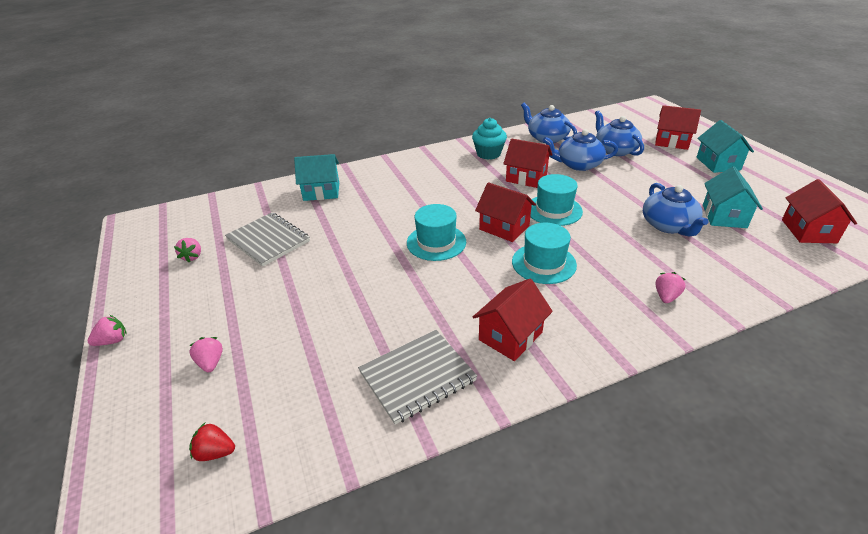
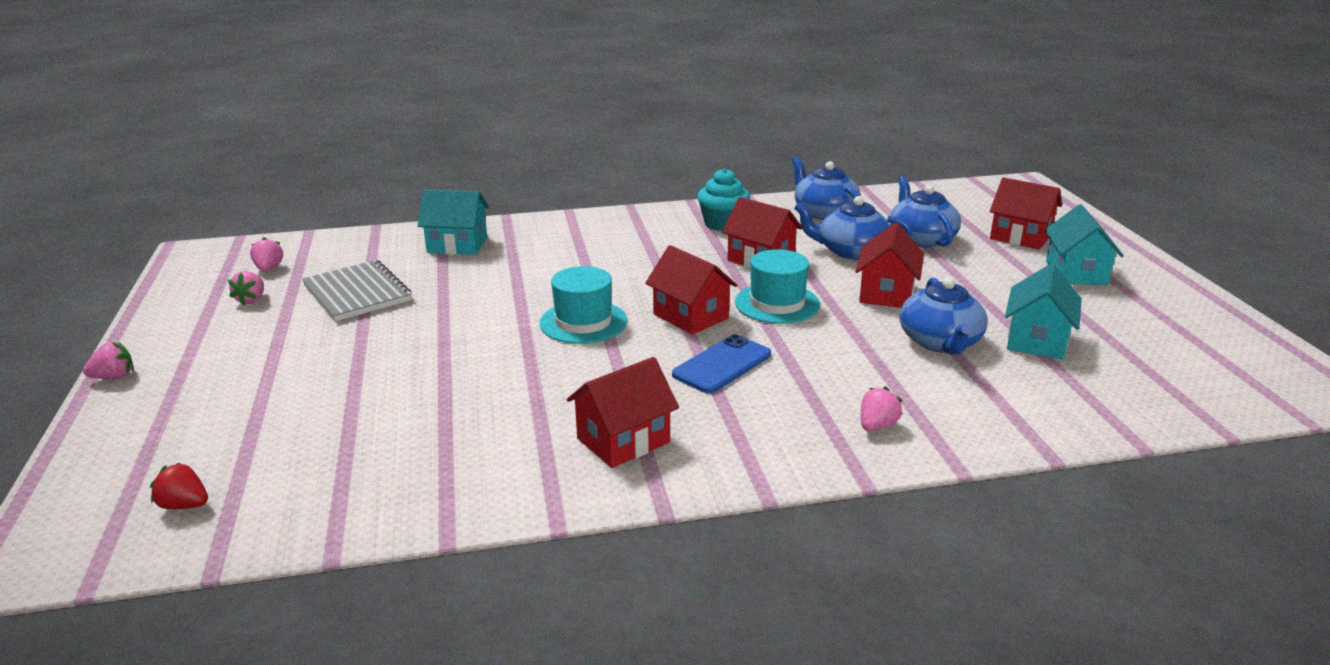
camera: 10 degrees right, 10 degrees down
(211, 363) = (221, 415): pink strawberry -> pink strawberry (269, 269)
(417, 376) = (472, 466): grey notebook -> none
(543, 263) = (722, 365): turquoise hat -> blue phone
(808, 231) = (1160, 375): red house -> red house (886, 293)

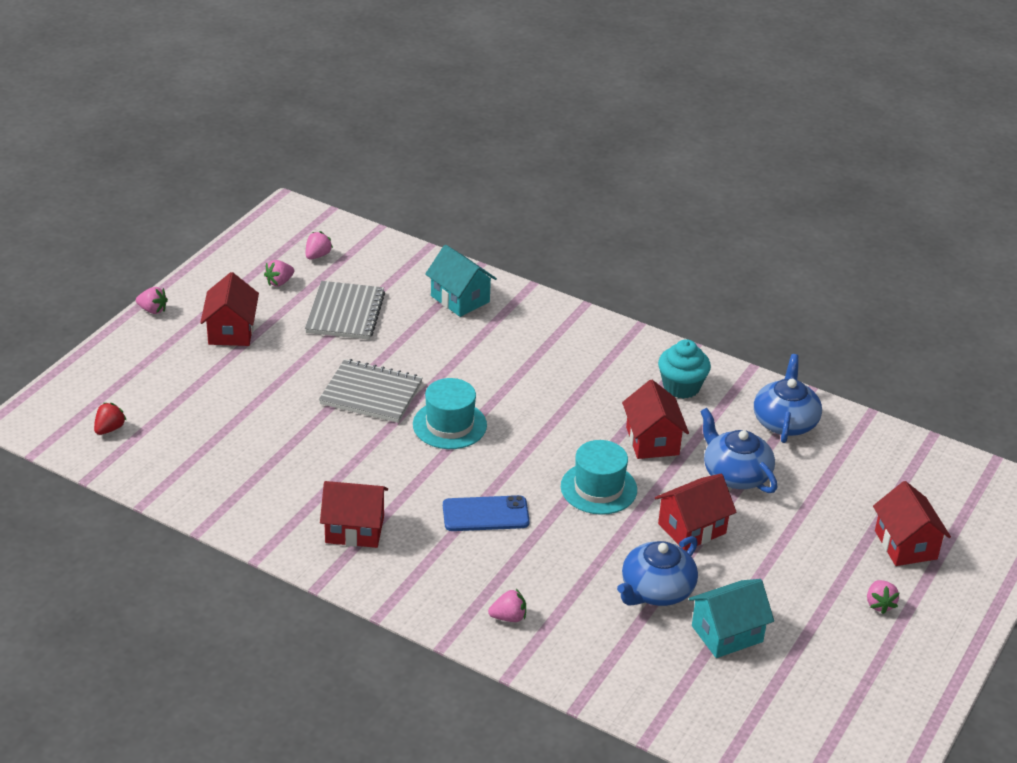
camera: 40 degrees right, 10 degrees up
(184, 505) = (109, 429): red strawberry -> red strawberry turned 60 degrees clockwise
(472, 334) = (371, 394): none -> grey notebook
(690, 316) = (524, 462): red house -> red house (231, 331)
(921, 238) = (816, 496): blue teapot -> none
(1076, 273) = (879, 604): turquoise house -> pink strawberry

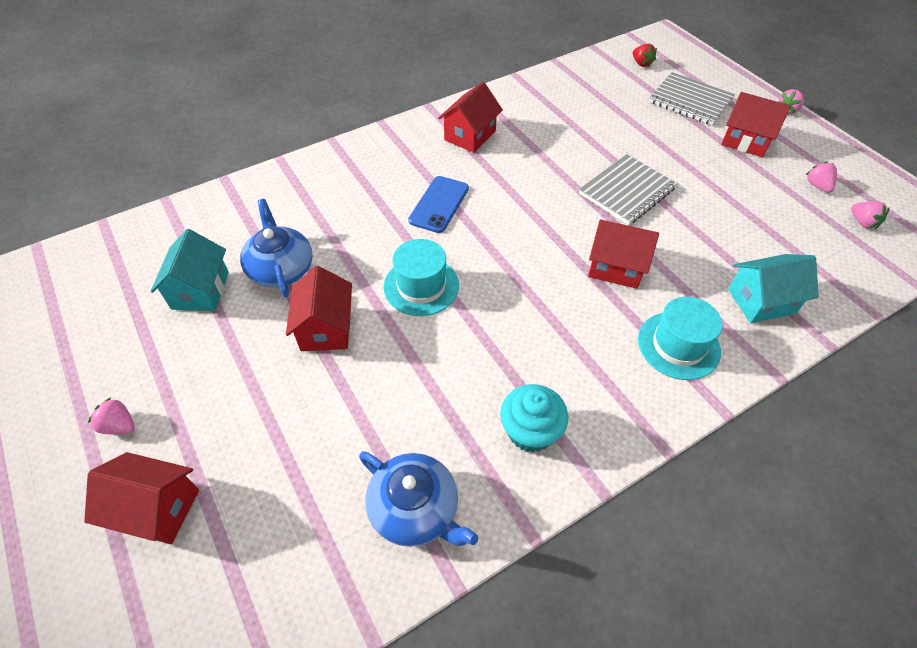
camera: 120 degrees right, 15 degrees up
(345, 313) = (756, 212): grey notebook -> grey notebook (690, 101)
(449, 425) = (561, 223): turquoise hat -> turquoise hat (678, 345)
(508, 617) = (328, 177): pink strawberry -> none
(652, 441) = (458, 358): red house -> red house (616, 267)
(735, 474) = (367, 405): blue teapot -> none

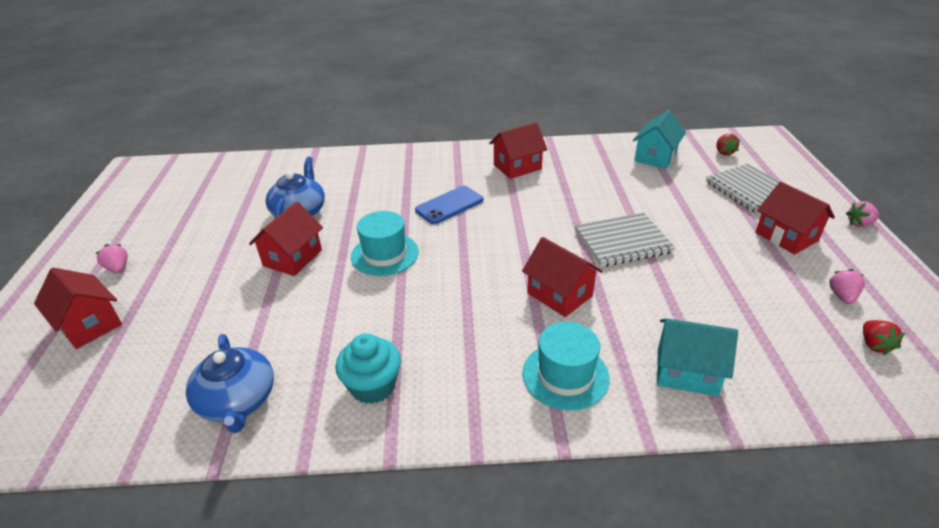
camera: 30 degrees right, 15 degrees down
(200, 290) = (238, 208): turquoise house -> turquoise house (655, 157)
(863, 222) = (874, 345): pink strawberry -> red strawberry

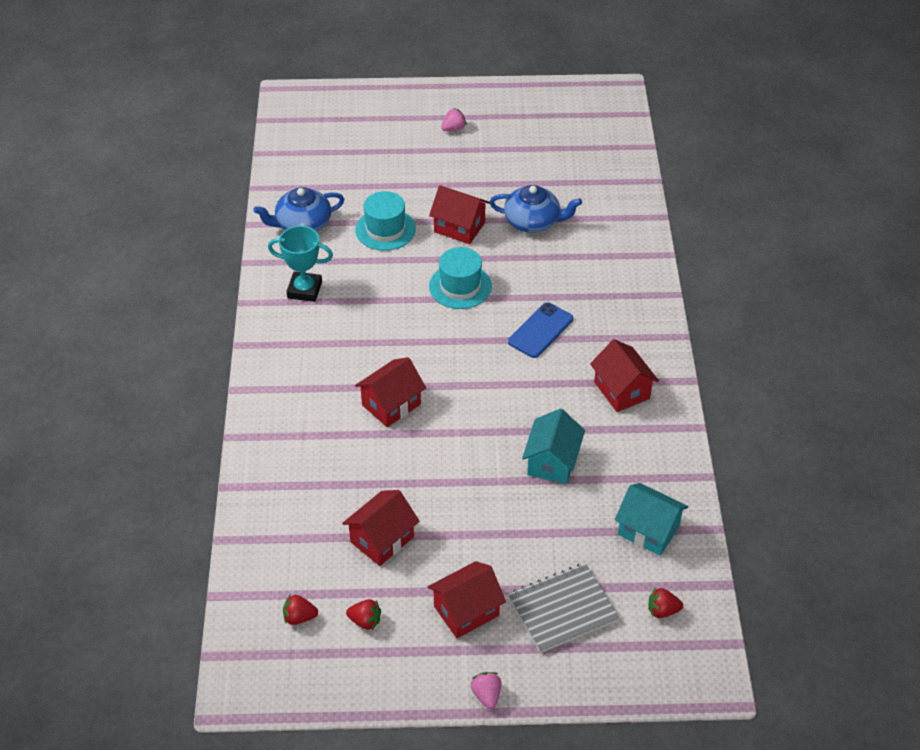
camera: 90 degrees right, 10 degrees up
(89, 325) = (387, 133): red house -> red house (382, 539)
(373, 386) = (304, 290): turquoise cupcake -> turquoise trophy
(449, 205) = (540, 330): blue phone -> blue phone turned 75 degrees clockwise
(565, 375) = (298, 398): turquoise hat -> turquoise hat (385, 229)
(622, 242) = (467, 463): grey notebook -> none
(686, 372) = (290, 474): turquoise house -> turquoise house (552, 462)
(842, 296) = (365, 621): pink strawberry -> red strawberry

